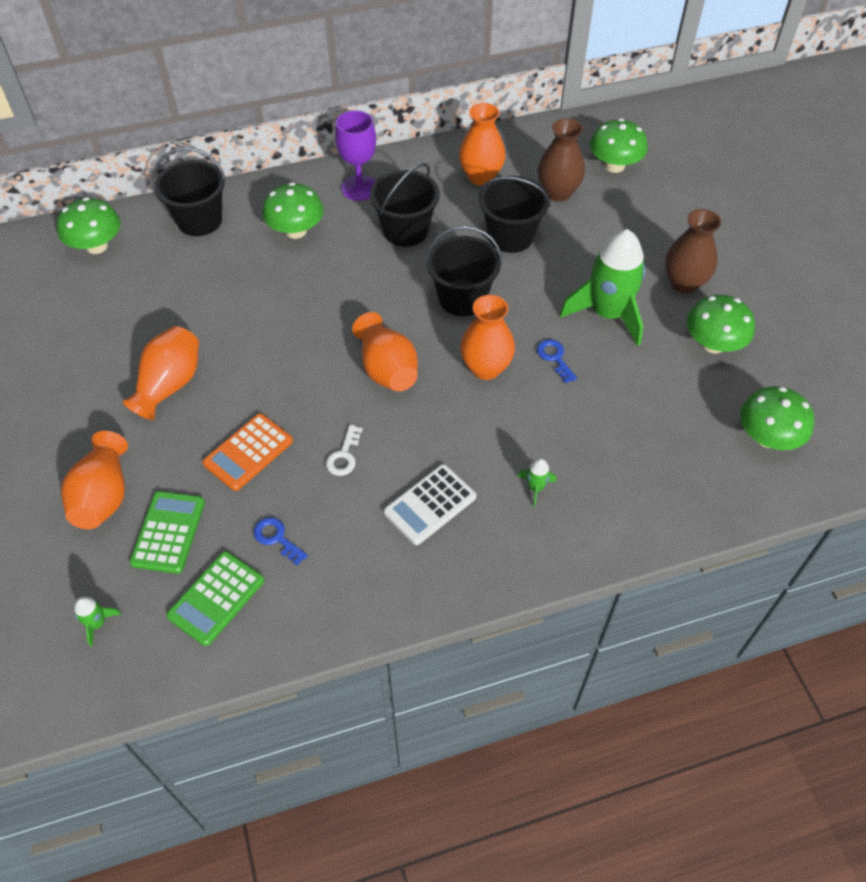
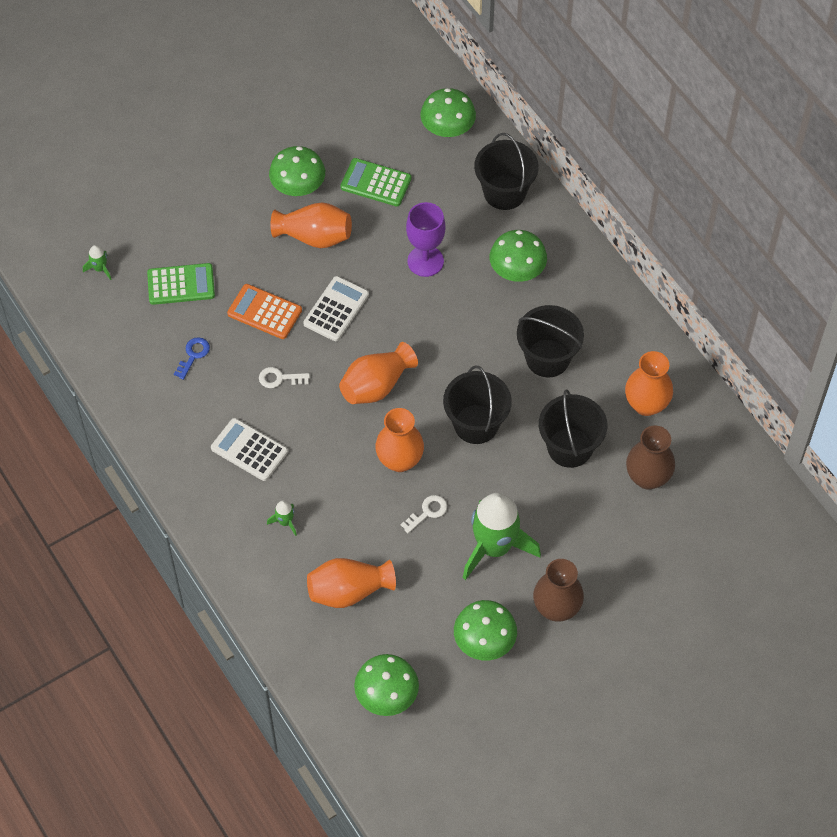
camera: 75 degrees right, 5 degrees up
(104, 496) = (201, 232): orange vase -> orange vase (349, 591)
(216, 598) = (135, 333): green calculator -> green calculator (376, 183)
(275, 384) = (336, 309): none -> white calculator
(359, 188) = (592, 305): purple goblet -> purple goblet (425, 261)
(554, 358) = (427, 512): blue key -> white key
(614, 165) = (708, 523): green mushroom -> green mushroom (298, 187)

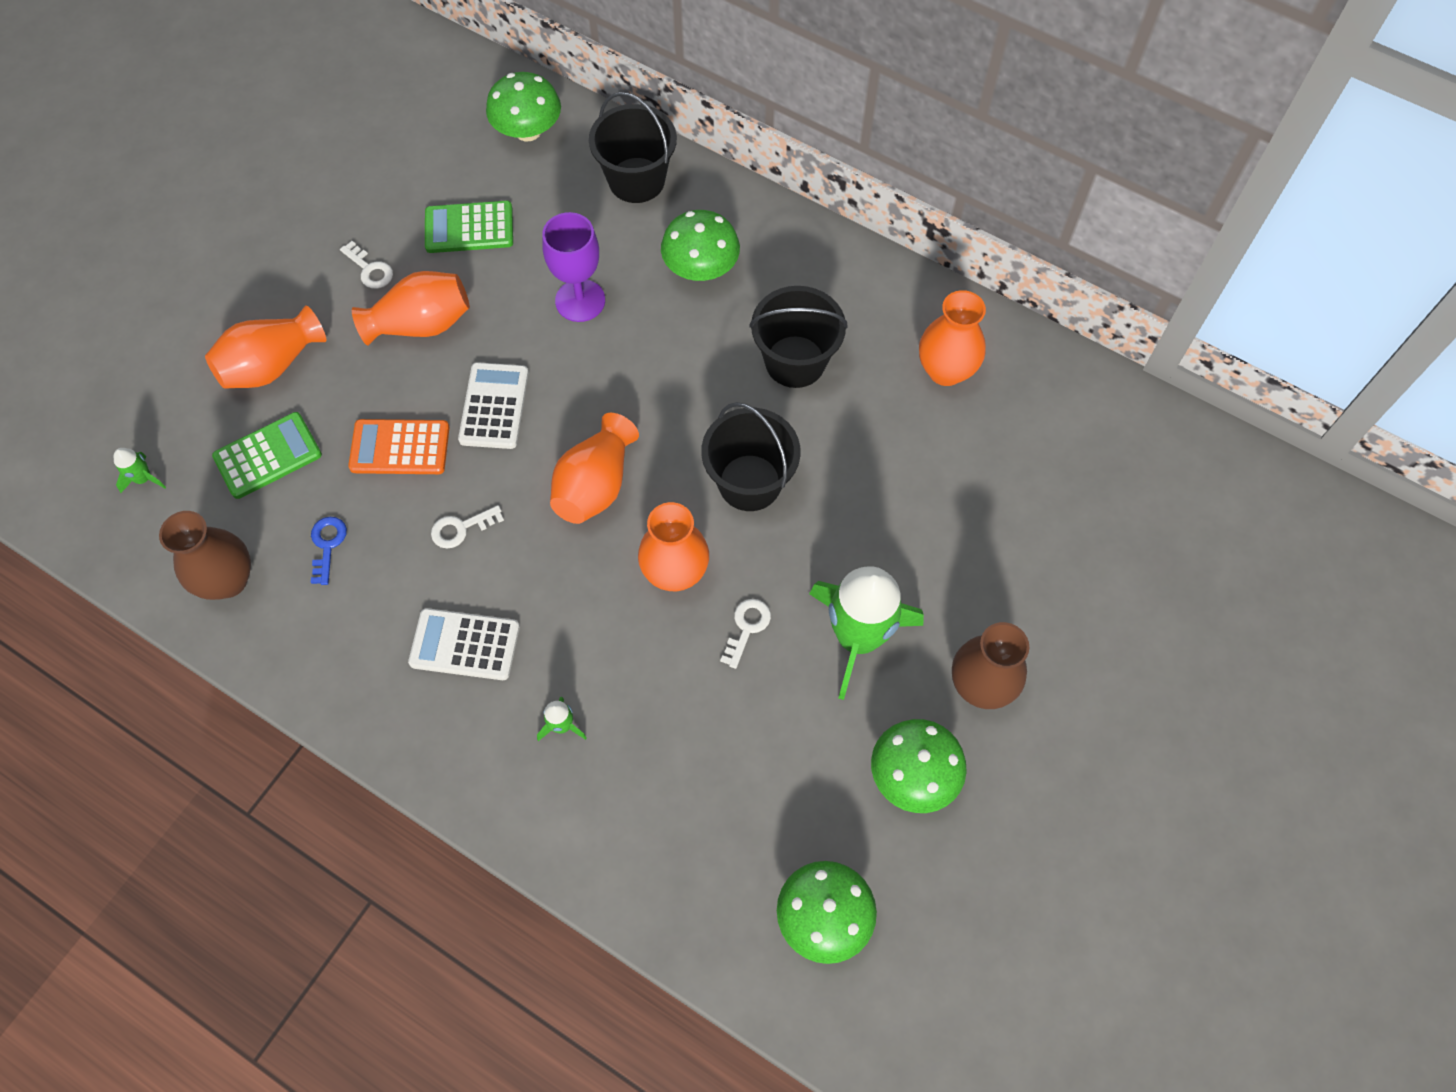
camera: 25 degrees left, 5 degrees up
(298, 187) = (370, 269): green mushroom -> white key
(349, 591) = (696, 786): orange vase -> orange vase (272, 365)
(569, 447) = (882, 463): black bucket -> none
(647, 477) = (998, 462): brown vase -> brown vase (228, 580)

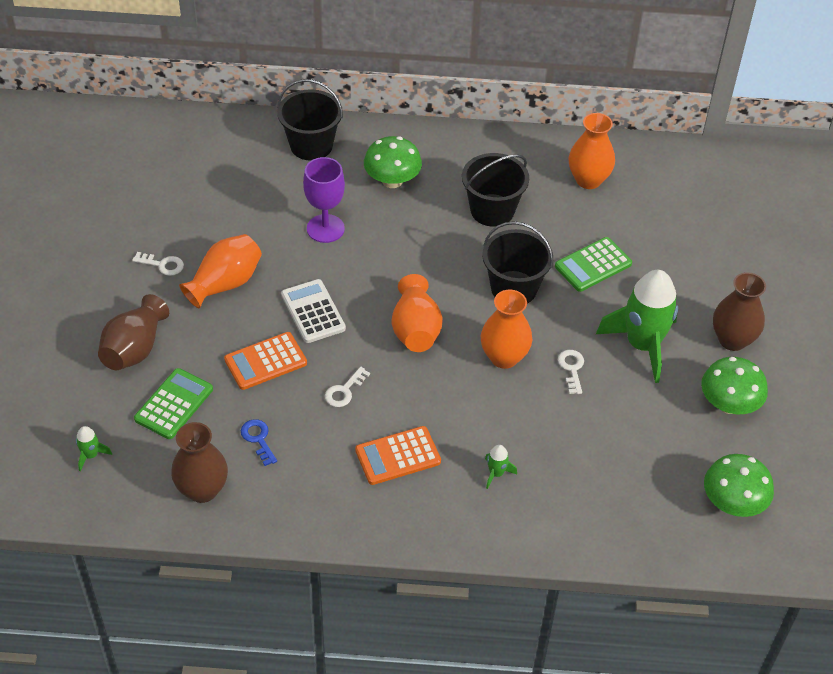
camera: 30 degrees left, 15 degrees down
(272, 365) = (135, 349): orange vase -> brown vase
(465, 645) = (398, 456): white calculator -> orange calculator
(469, 228) = (215, 214): green calculator -> green calculator (593, 265)
(528, 131) = (213, 142): green mushroom -> none

